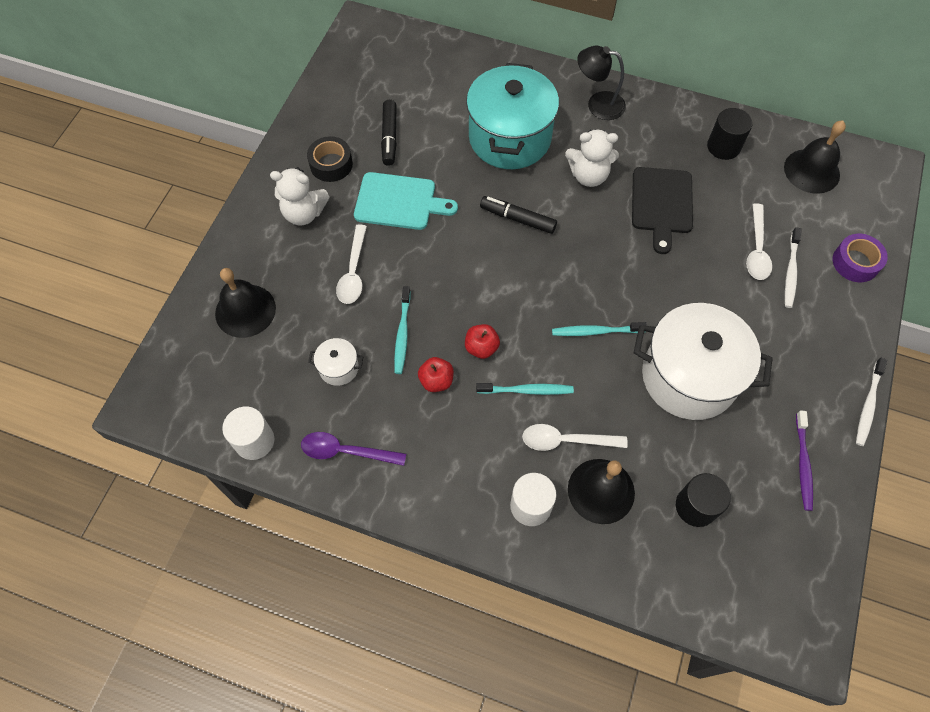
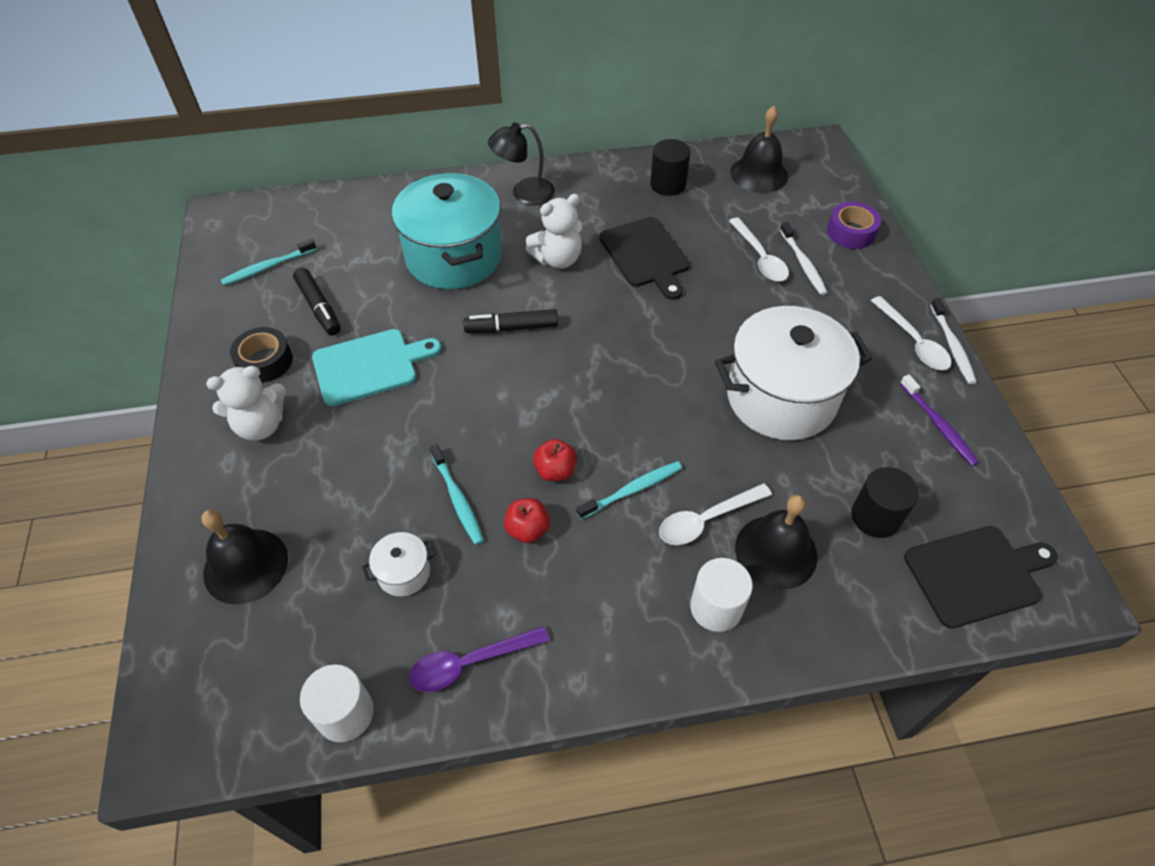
camera: 30 degrees left, 10 degrees down
(353, 272) = (359, 460): white spoon -> white spoon (913, 341)
(596, 331) = (663, 398): turquoise toothbrush -> turquoise toothbrush (267, 267)
(742, 590) = (976, 574): none -> black cutting board

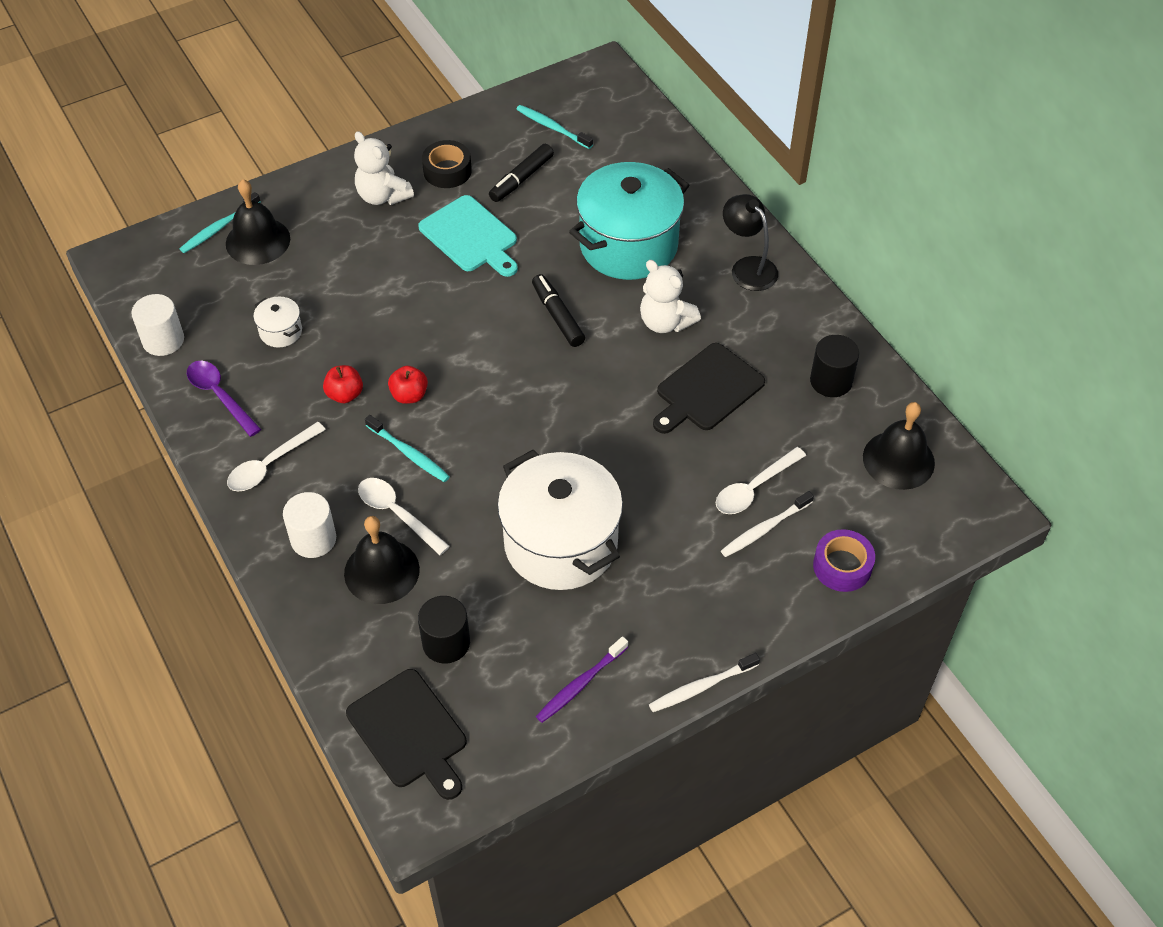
camera: 70 degrees right, 0 degrees up
(457, 499) = (358, 341): turquoise toothbrush -> turquoise toothbrush (219, 228)
(913, 341) = (690, 648): white spoon -> white spoon (270, 464)

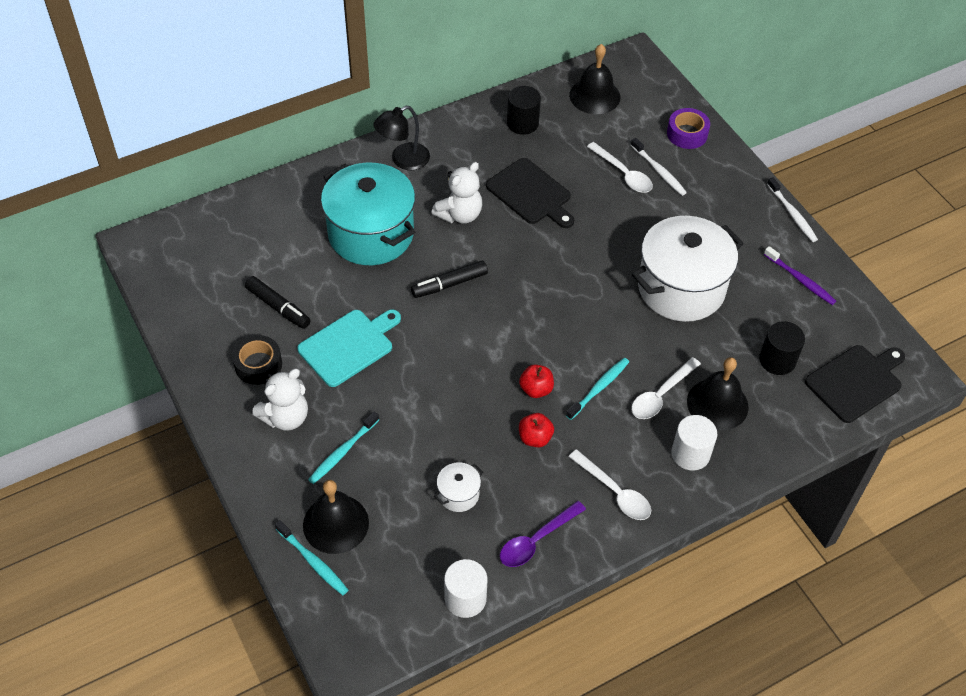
camera: 90 degrees left, 0 degrees up
(552, 127) = (212, 282): turquoise toothbrush -> turquoise toothbrush (342, 452)

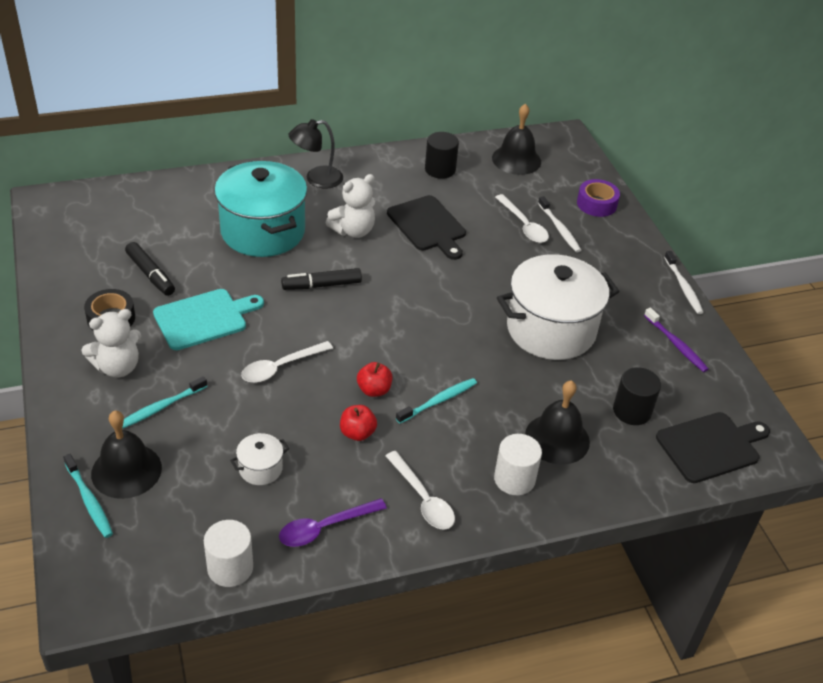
camera: 10 degrees right, 10 degrees down
(661, 395) = (500, 419): white spoon -> white spoon (280, 367)

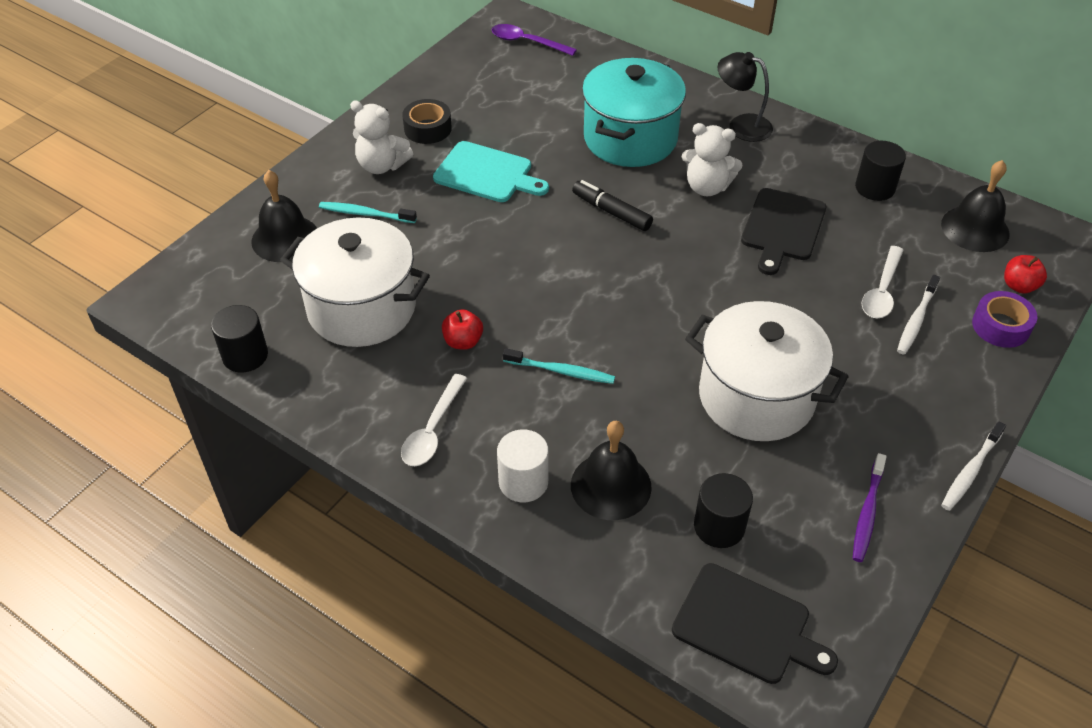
camera: 55 degrees right, 5 degrees up
(89, 500) = (238, 239): turquoise toothbrush -> none
(150, 274) = (499, 116): black marker -> none
(230, 568) = (245, 355): white cylinder -> black cylinder
(260, 469) = (361, 308): white pot -> white pot, size x2.40
(280, 367) = (485, 249): white spoon -> none
(325, 527) = (338, 386): purple spoon -> purple spoon (527, 42)
(374, 390) = (525, 321): red apple -> red apple (1019, 286)

